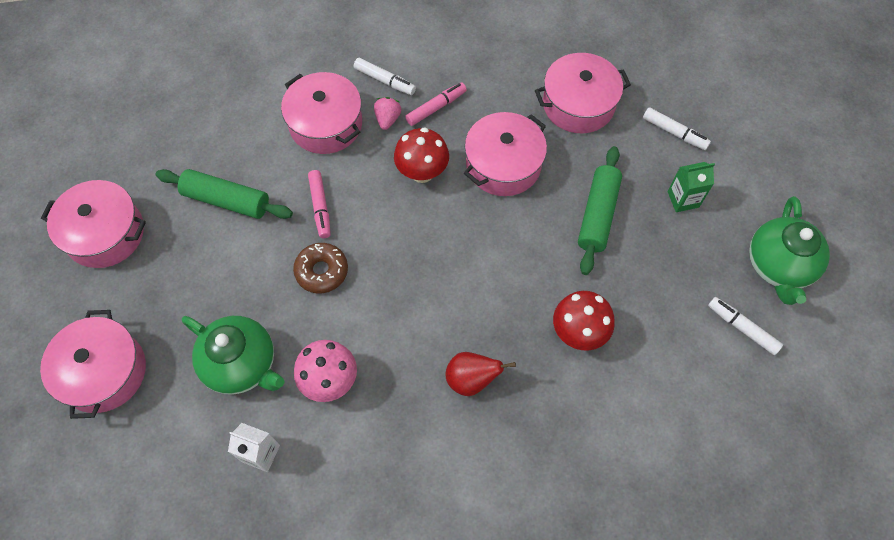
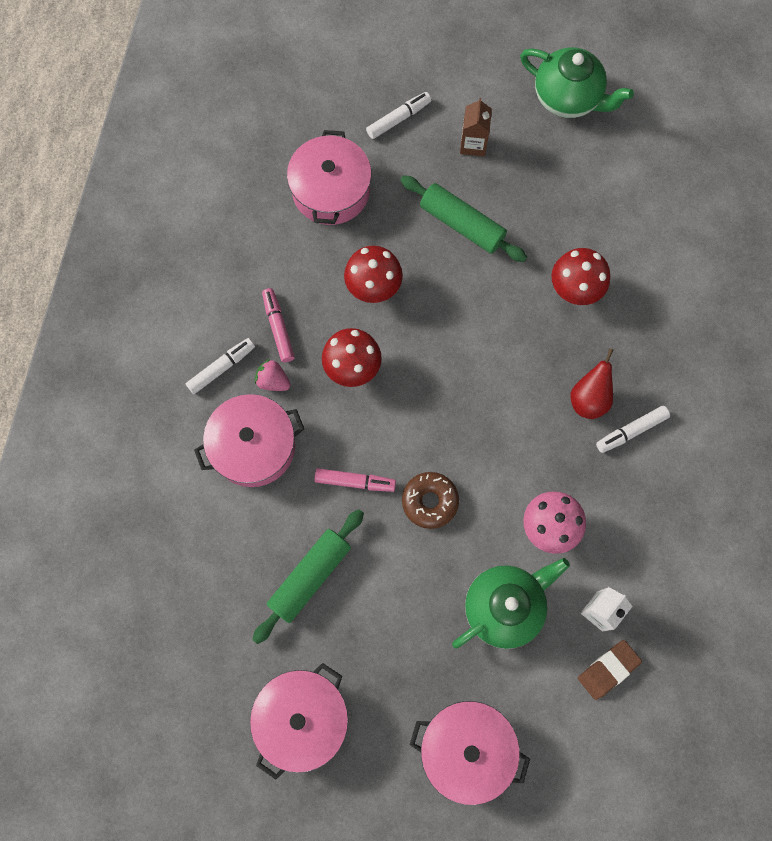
camera: 70 degrees left, 10 degrees up
(205, 479) = (608, 669): none -> brown eraser
(503, 164) = (373, 288): pink pot -> red mushroom
(683, 199) = (473, 144): green carton -> brown carton
(742, 328) = (615, 154): white marker -> white marker (631, 431)

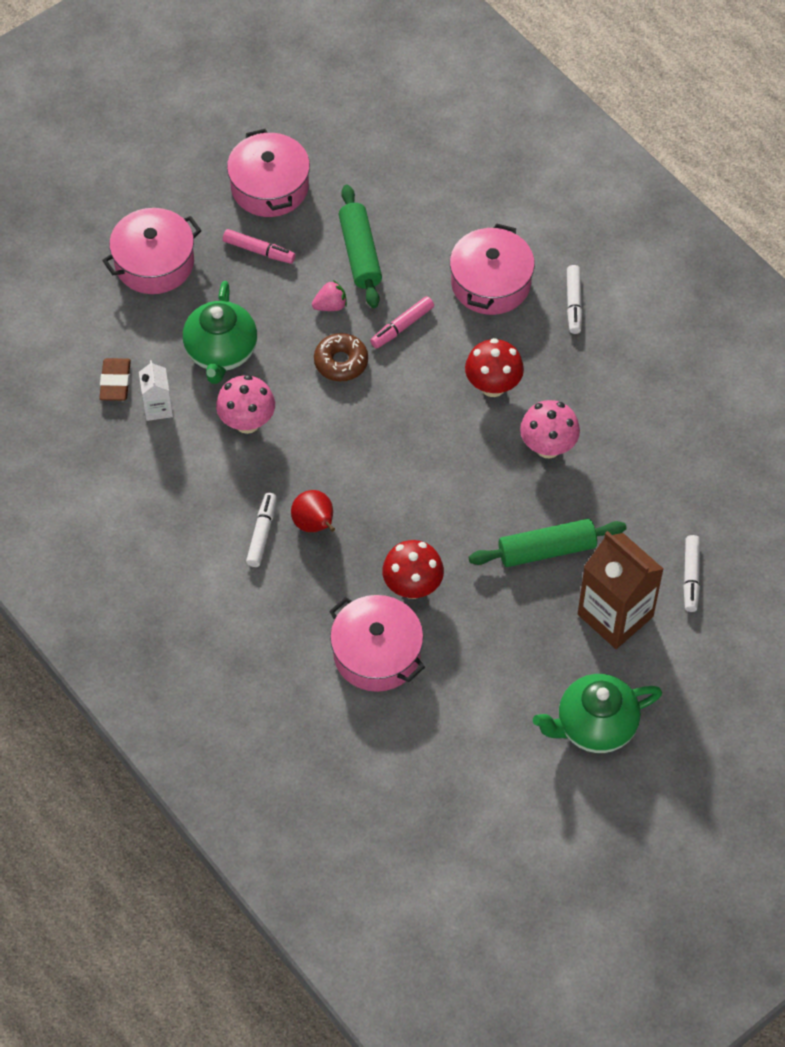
camera: 130 degrees right, 15 degrees down
(273, 381) = (531, 328): pink strawberry -> pink strawberry (330, 306)
(278, 327) = (573, 361): pink marker -> pink marker (259, 251)
(331, 190) = (665, 478): pink pot -> pink pot (377, 653)
(373, 288) = (548, 447): red mushroom -> pink mushroom
(473, 144) = (615, 615): brown carton -> brown carton, size x1.94

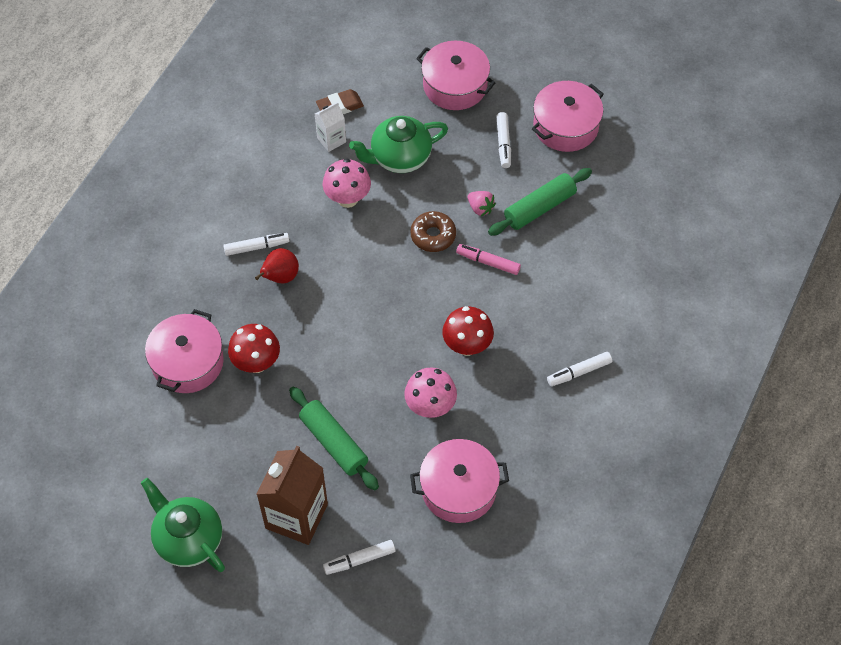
camera: 65 degrees right, 0 degrees up
(259, 251) = (503, 143): pink marker -> white marker
(491, 283) = (564, 306): pink pot -> pink pot (458, 489)

